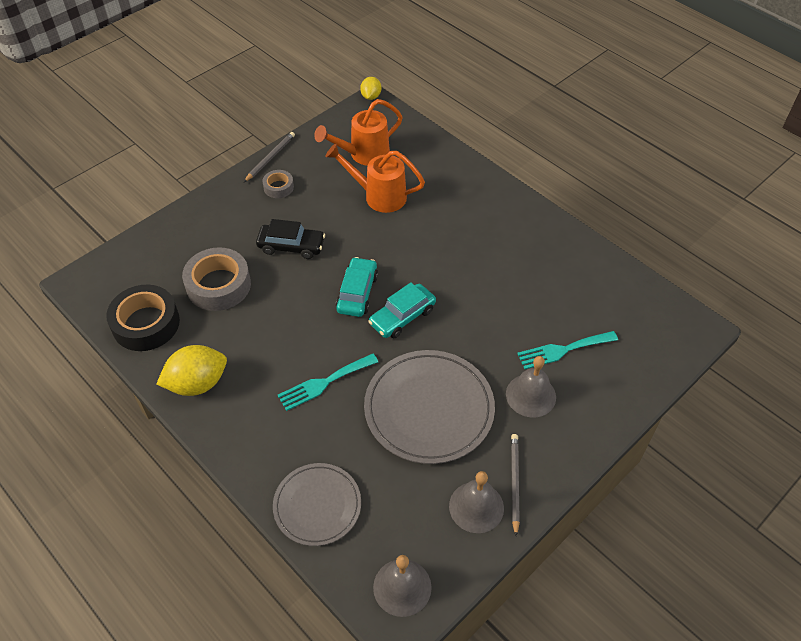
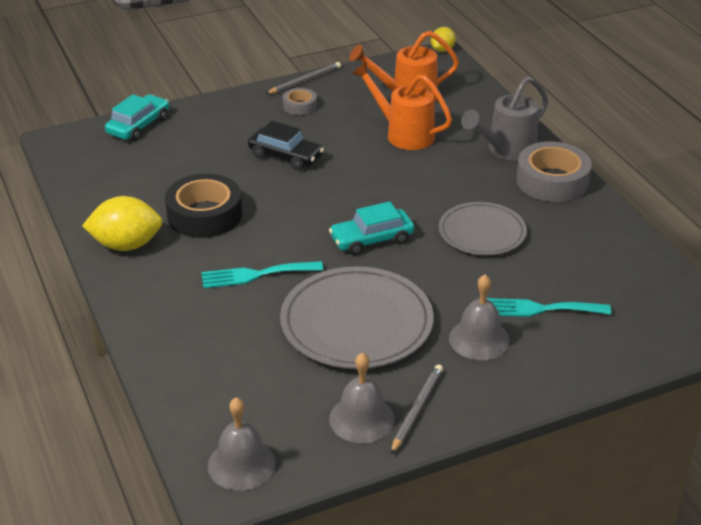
camera: 20 degrees right, 15 degrees down
(146, 323) = (103, 186): black tape -> black tape (204, 215)
(218, 285) = (192, 172): grey tape -> grey tape (552, 181)
(317, 505) = (191, 373): grey plate -> grey plate (482, 232)
(357, 293) = (334, 209): turquoise car -> turquoise car (138, 126)
(468, 192) = (506, 150): none -> grey watering can

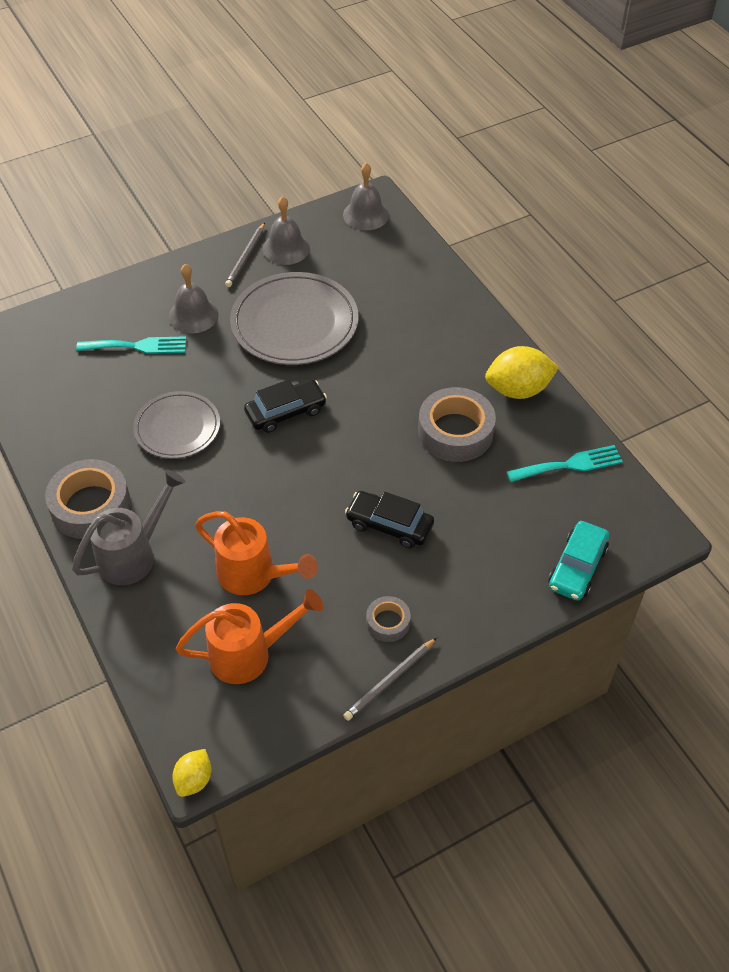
camera: 175 degrees right, 15 degrees up
(204, 215) = (455, 432): black tape -> grey tape
(256, 275) = (388, 365): turquoise fork -> turquoise fork (569, 465)
(371, 239) = (286, 412): turquoise car -> black car

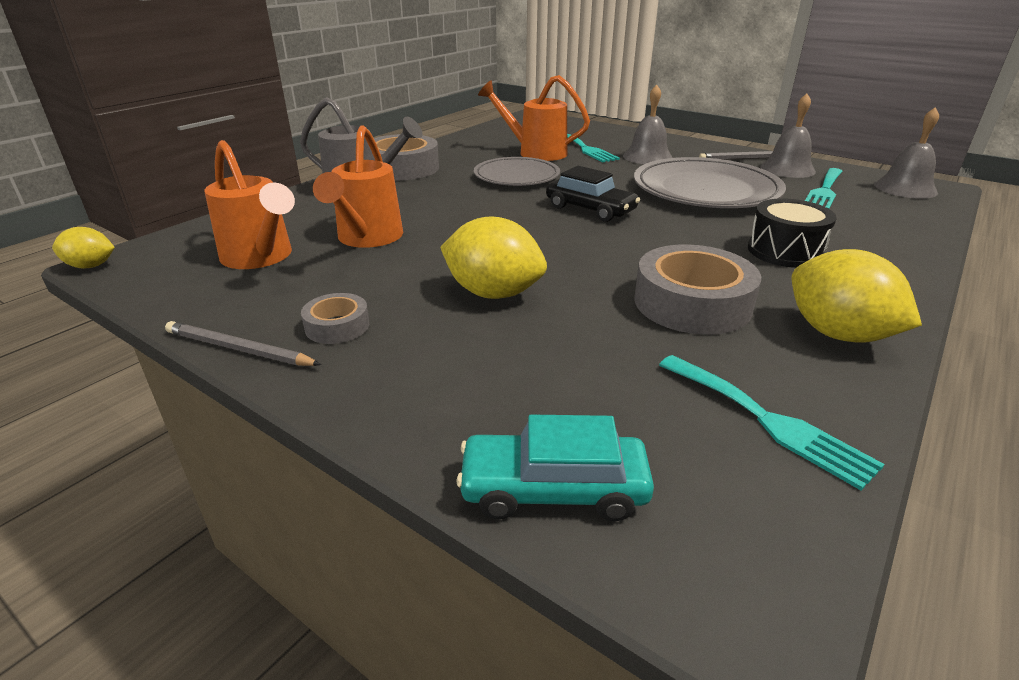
camera: 65 degrees right, 20 degrees down
(121, 387) = (536, 152): none -> orange watering can
(341, 259) = (824, 191): none -> turquoise fork
(389, 525) = (493, 293): black car -> yellow lemon
(419, 347) = (785, 251): none -> black drum

